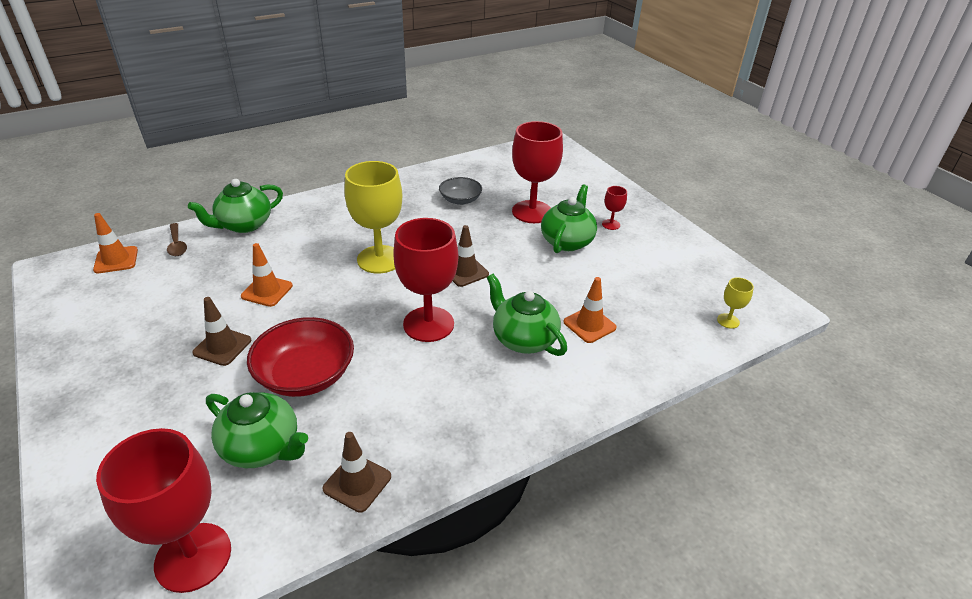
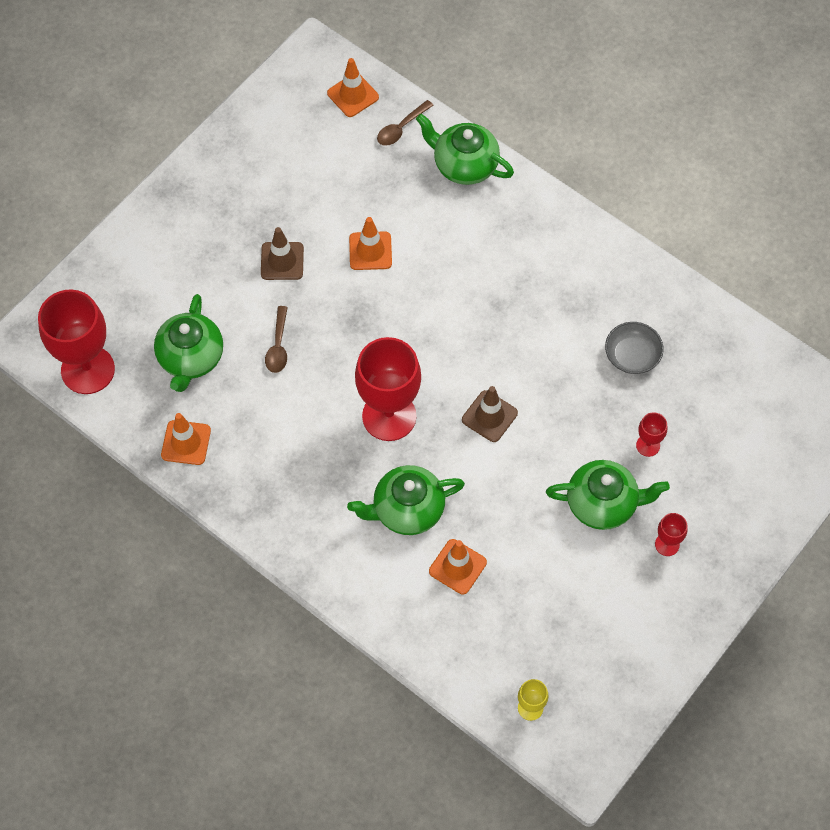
camera: 70 degrees right, 25 degrees up
(306, 375) = (278, 346): red bowl -> brown spoon
(357, 483) = (186, 443): brown traffic cone -> orange traffic cone
(379, 259) = (469, 325): yellow goblet -> none
(523, 339) = (407, 510): green teapot -> green teapot turned 135 degrees counterclockwise
(532, 212) = (648, 445): red goblet -> red goblet, size x0.44

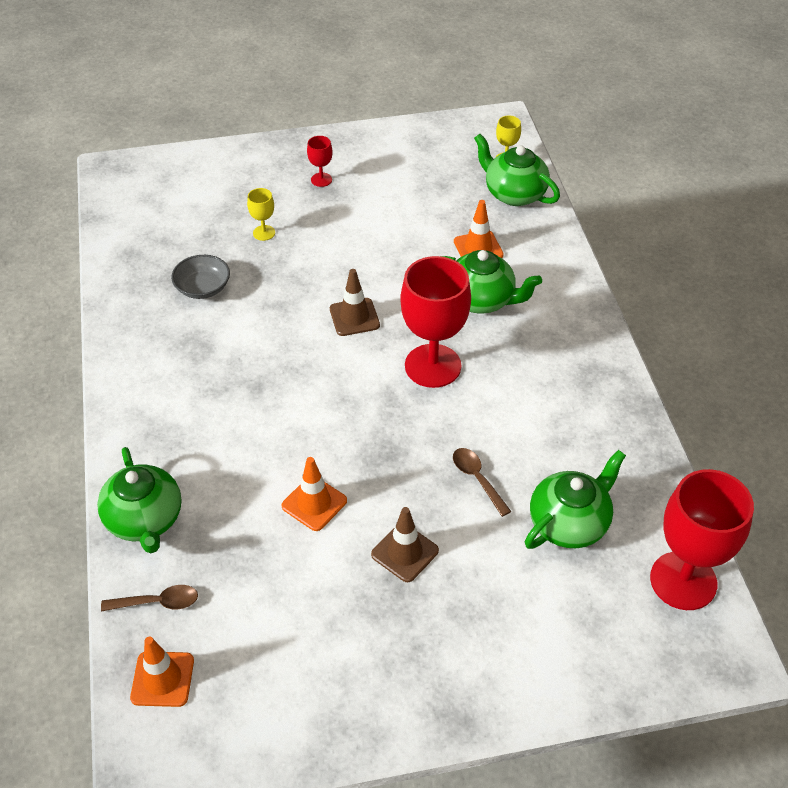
camera: 140 degrees left, 15 degrees down
(186, 443) = (628, 455): orange traffic cone -> none
(278, 346) = (477, 479): brown spoon -> brown spoon turned 75 degrees counterclockwise
(603, 503) = (336, 222): green teapot -> green teapot (514, 193)
(648, 445) = (264, 233): red goblet -> yellow goblet

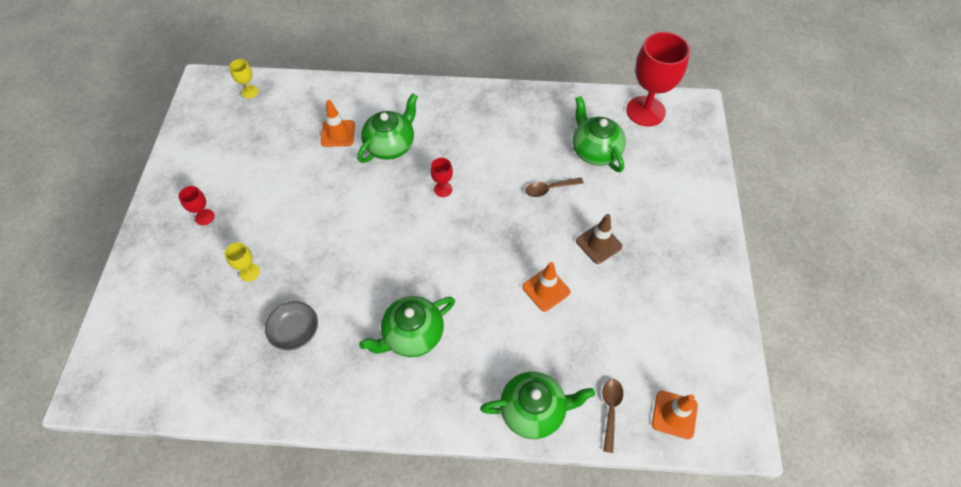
camera: 75 degrees left, 10 degrees up
(354, 317) = (376, 227): brown traffic cone -> none
(433, 366) = (443, 189): red goblet -> red goblet, size x0.44
(514, 193) = (290, 97): green teapot -> green teapot (412, 335)

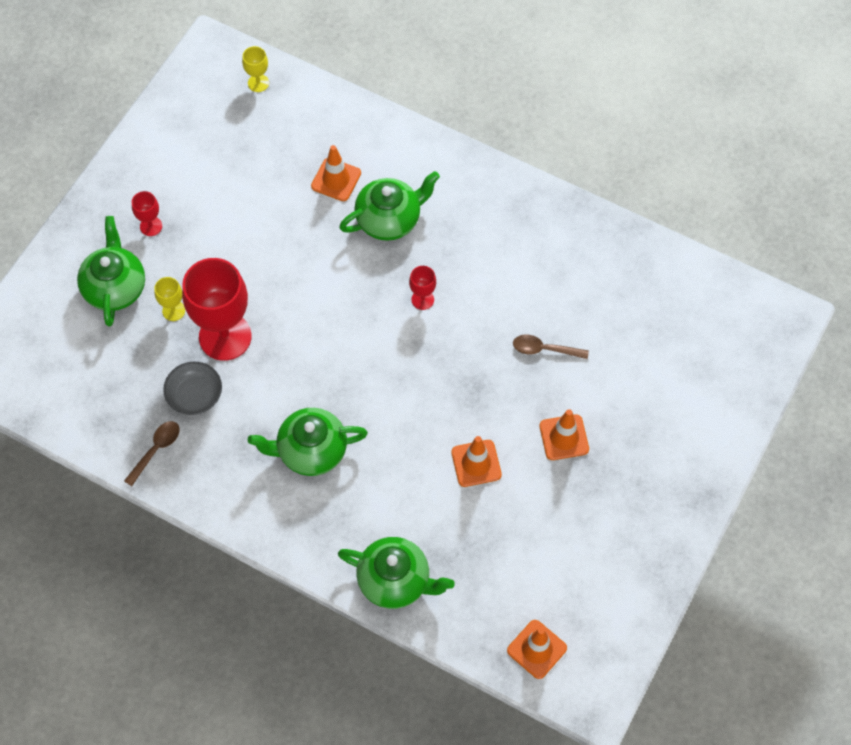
camera: 25 degrees right, 5 degrees up
(595, 151) = (625, 324): green teapot -> green teapot (115, 287)
(598, 243) = (564, 437): brown traffic cone -> orange traffic cone
(610, 410) = (473, 615): brown spoon -> brown spoon (156, 450)
(645, 111) = (719, 298): red goblet -> red goblet (225, 336)

